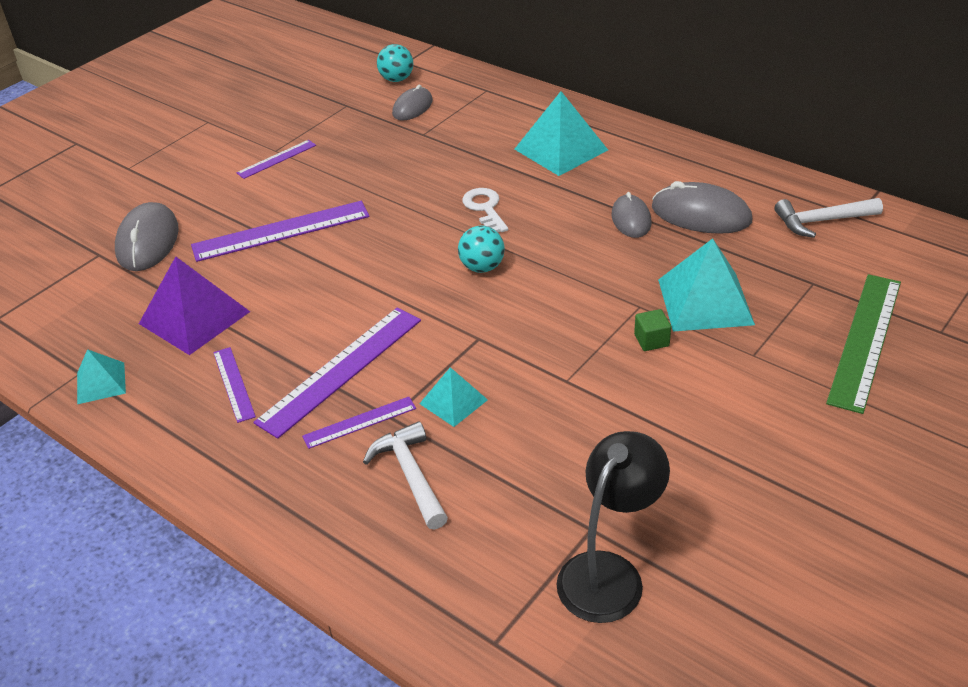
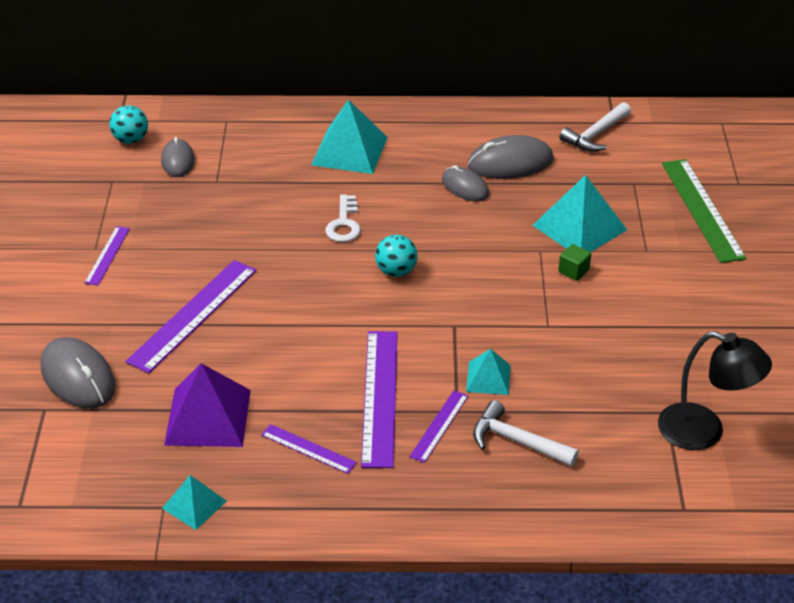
camera: 40 degrees left, 0 degrees up
(485, 208) = (344, 224): white key -> white key turned 120 degrees counterclockwise
(609, 573) = (704, 432): black lamp -> black lamp turned 120 degrees clockwise

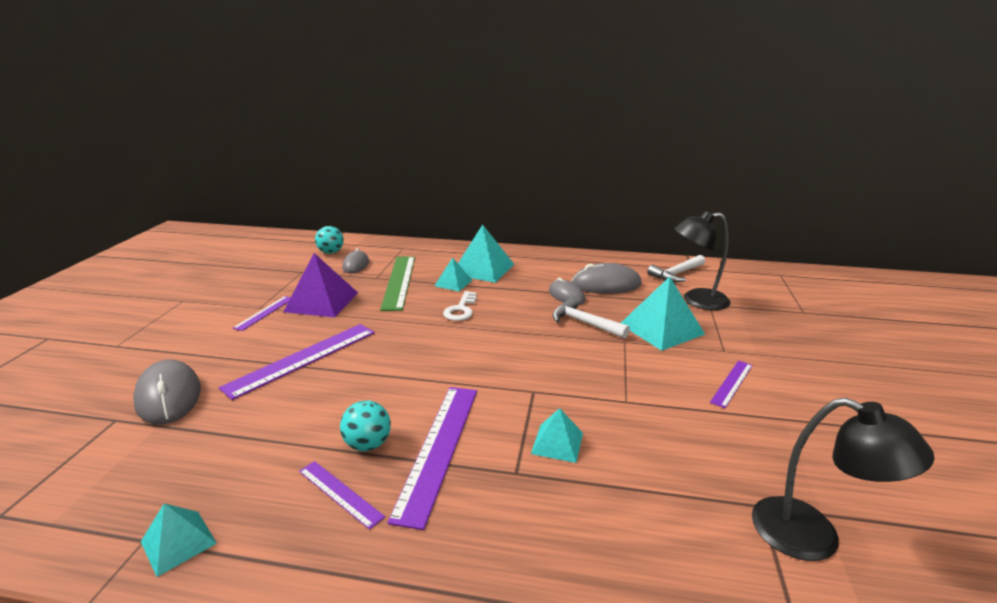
camera: 10 degrees right, 15 degrees down
(207, 417) = (258, 446): purple pyramid -> purple pyramid (321, 302)
(319, 180) = (453, 283): none -> turquoise pyramid
(396, 271) = (492, 345): turquoise ball -> turquoise ball (368, 444)
(439, 426) = (492, 487): purple ruler -> purple ruler (732, 383)
(516, 441) = (577, 517): white hammer -> white hammer (584, 323)
(573, 271) = (654, 359): green cube -> none
(619, 178) = (696, 300): none -> black lamp
(702, 209) = (773, 326): green ruler -> green ruler (399, 281)

